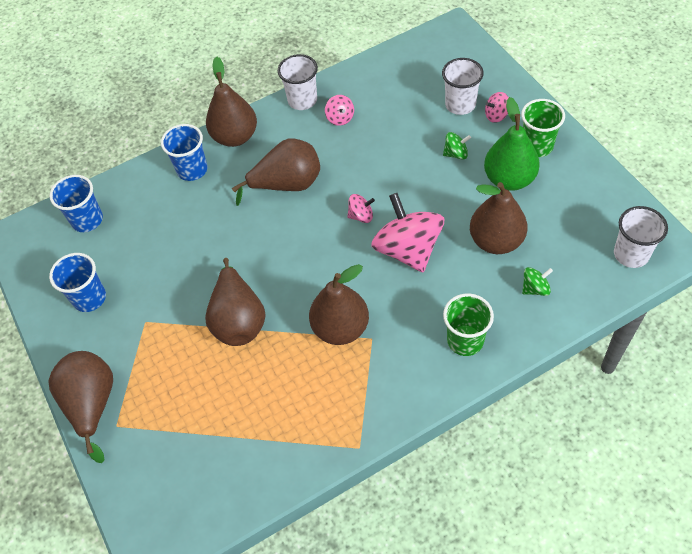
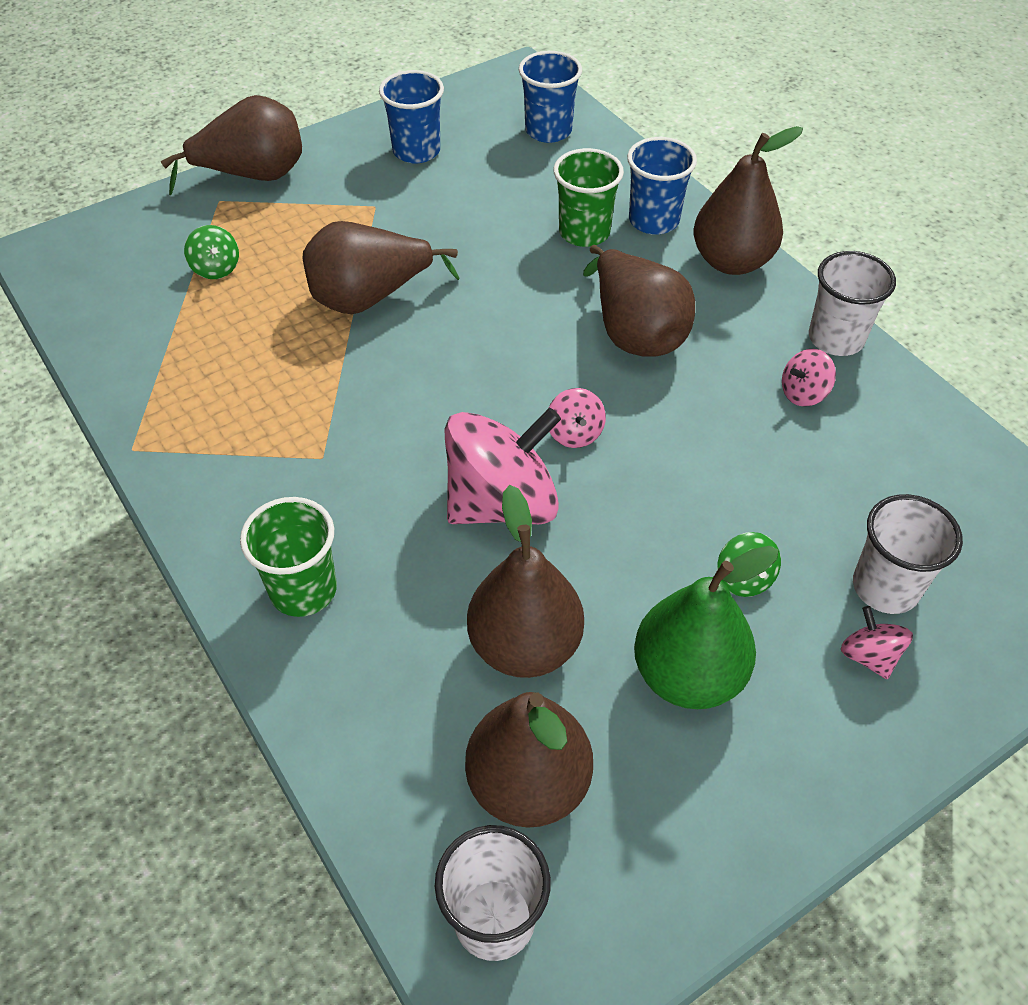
camera: 80 degrees right, 5 degrees down
(340, 328) = (345, 417): brown pear -> brown pear (528, 784)
(535, 288) = (409, 712): green spinning top -> green spinning top (216, 268)
(537, 146) = (791, 735): green cup -> green cup (584, 232)

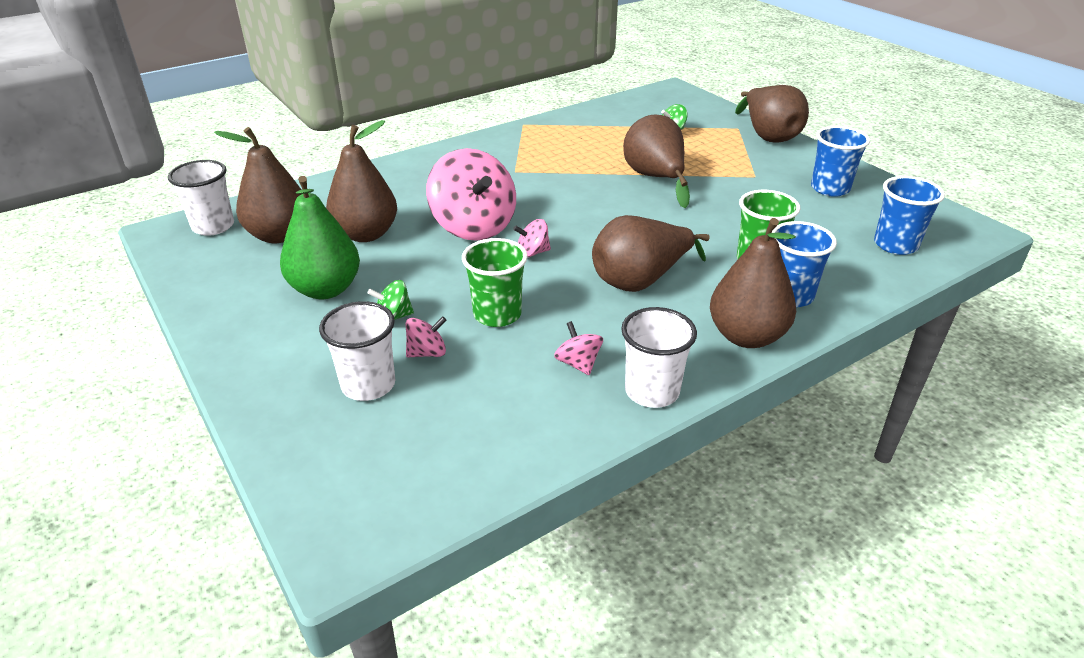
camera: 90 degrees right, 15 degrees down
(303, 590) = (421, 171): green cup -> green cup (497, 314)
(869, 656) = (312, 368): pink spinning top -> pink spinning top (427, 353)

